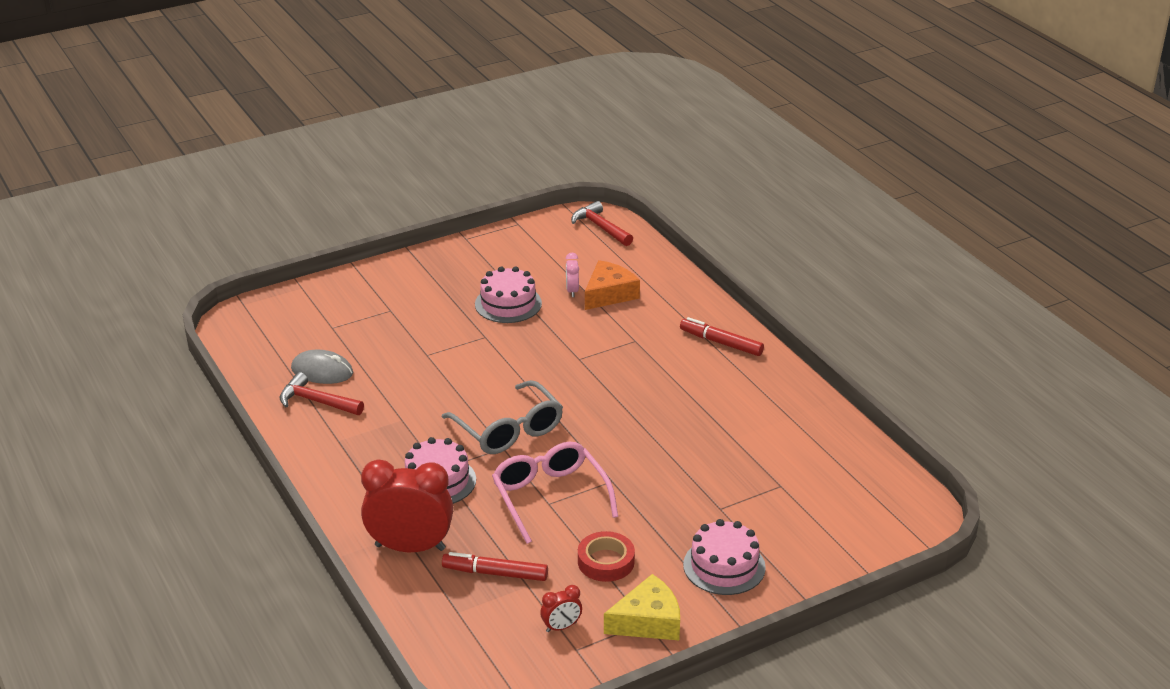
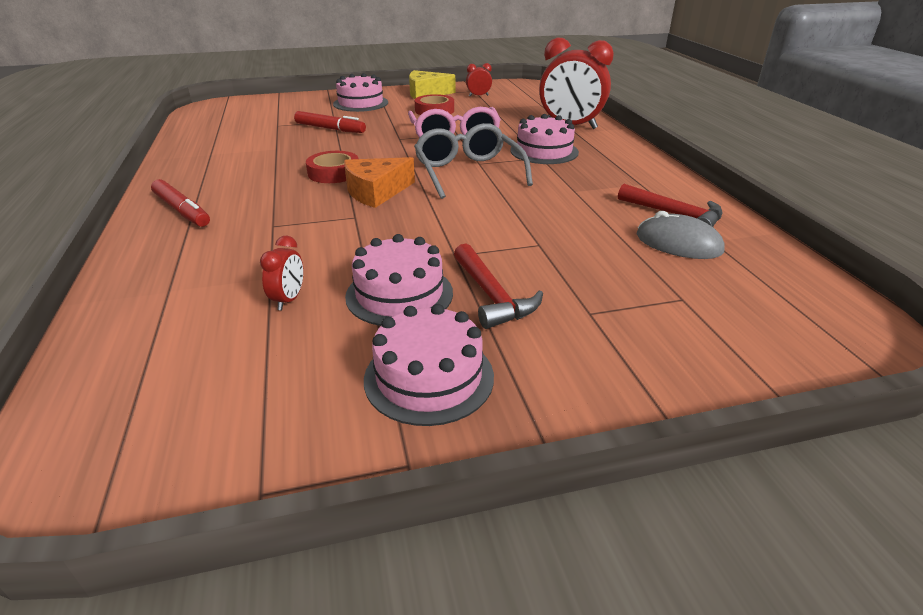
camera: 165 degrees left, 0 degrees up
(471, 267) = (429, 377): none -> pink cake
(495, 573) = (511, 113): red marker -> red marker (330, 129)
(572, 291) = (289, 300): pink clock -> red clock
(600, 227) = (96, 438): red hammer -> red hammer (492, 296)
(609, 294) = (241, 286): orange cheese -> orange cheese (376, 192)
(638, 408) = (334, 173): none -> red tape

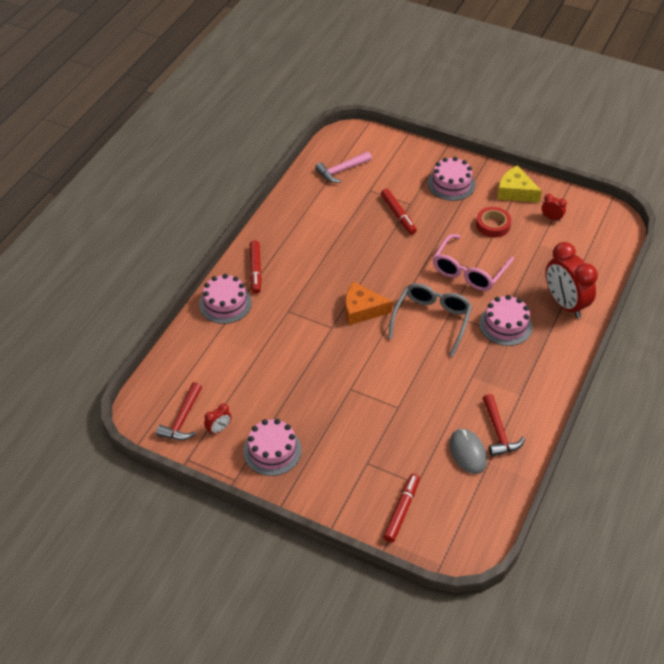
camera: 40 degrees right, 15 degrees up
(228, 123) = (341, 170): none -> pink hammer
(289, 300) = (256, 373): red clock -> red clock (219, 429)
(334, 173) = (356, 275): red tape -> none
(399, 294) = (301, 399): pink cake -> pink cake (225, 303)
(492, 296) = (338, 426): red hammer -> red hammer (182, 419)
(718, 338) = (401, 510): none -> red marker

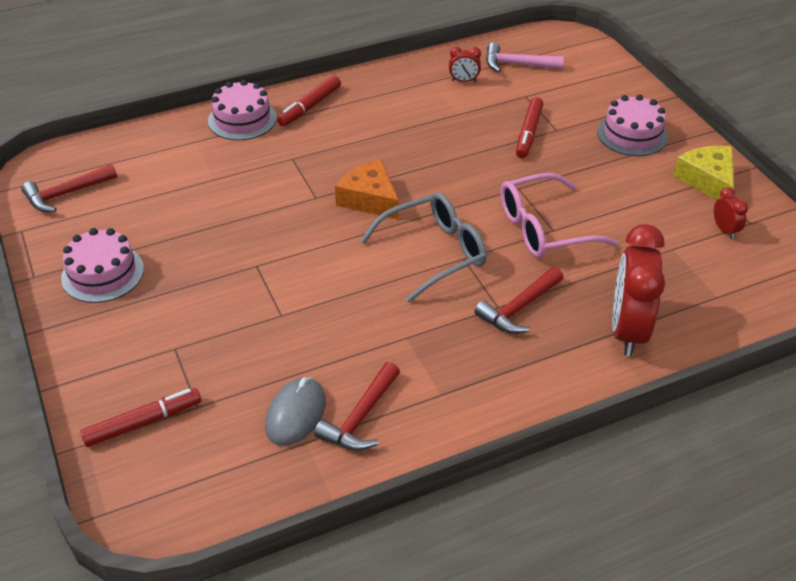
camera: 40 degrees right, 5 degrees down
(219, 429) = (84, 222): red clock -> red clock (464, 81)
(493, 225) = (634, 199): red tape -> none
(505, 325) = (519, 308): pink cake -> red hammer

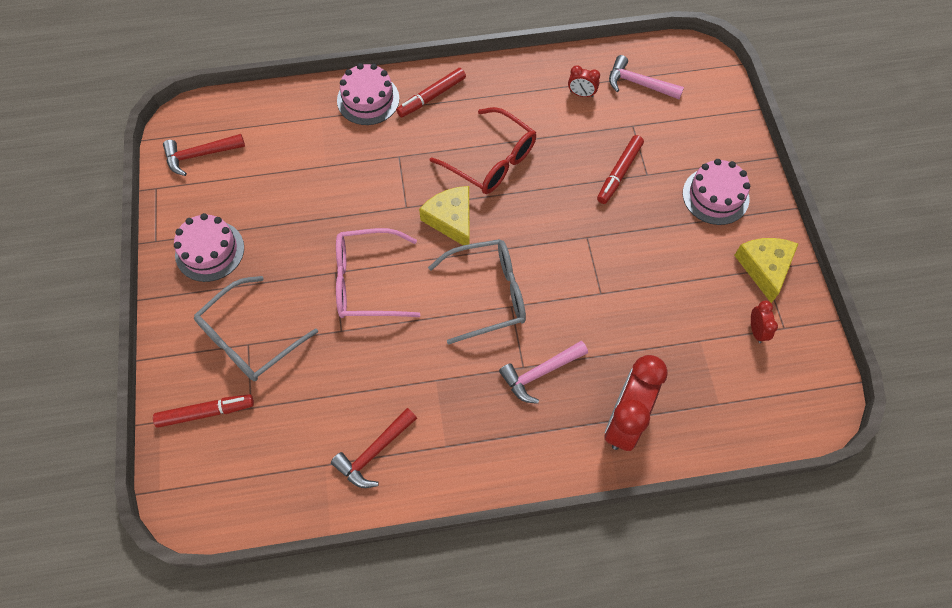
camera: 15 degrees right, 20 degrees up
(175, 343) = (249, 339): none -> grey glasses
(295, 414) = (324, 435): grey mouse -> none
(369, 199) = (451, 220): orange cheese -> yellow cheese
(393, 145) = (492, 161): none -> red glasses
(519, 308) = (540, 373): red hammer -> pink hammer
(543, 228) = (593, 290): pink glasses -> pink glasses (366, 281)

